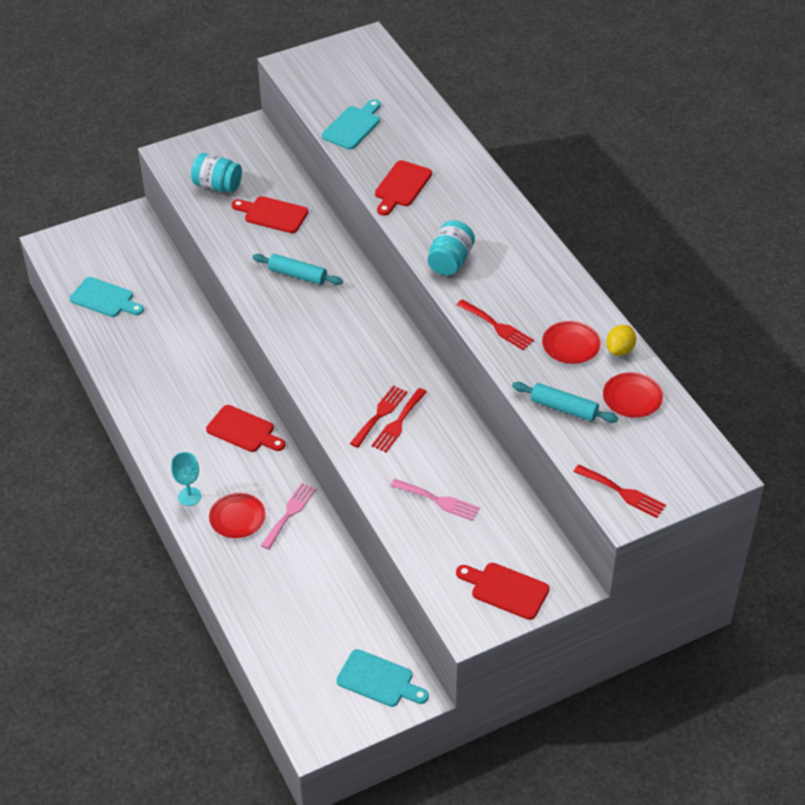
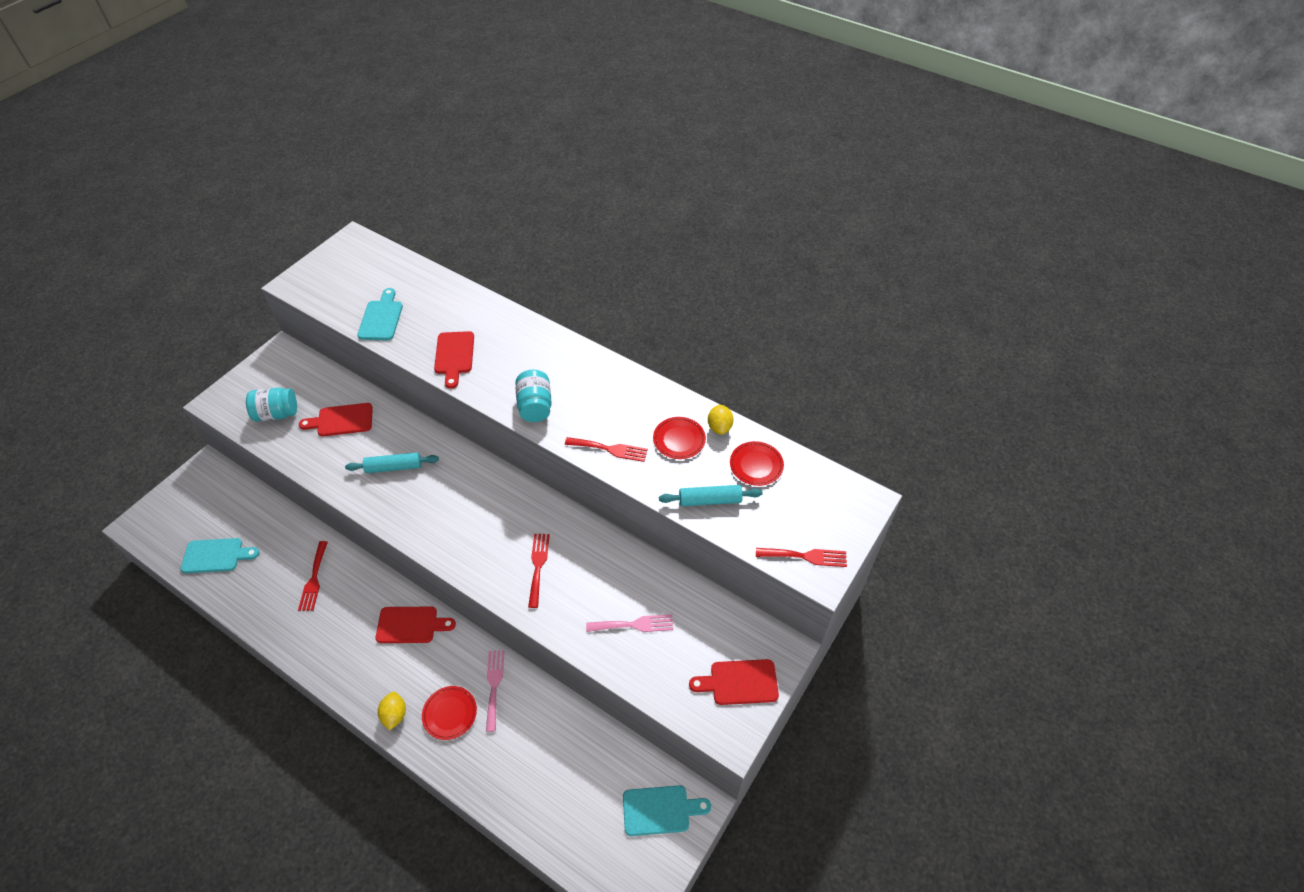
camera: 30 degrees left, 5 degrees up
(189, 496) = (395, 715): turquoise goblet -> yellow lemon
(398, 423) = (558, 567): red fork -> red fork (314, 579)

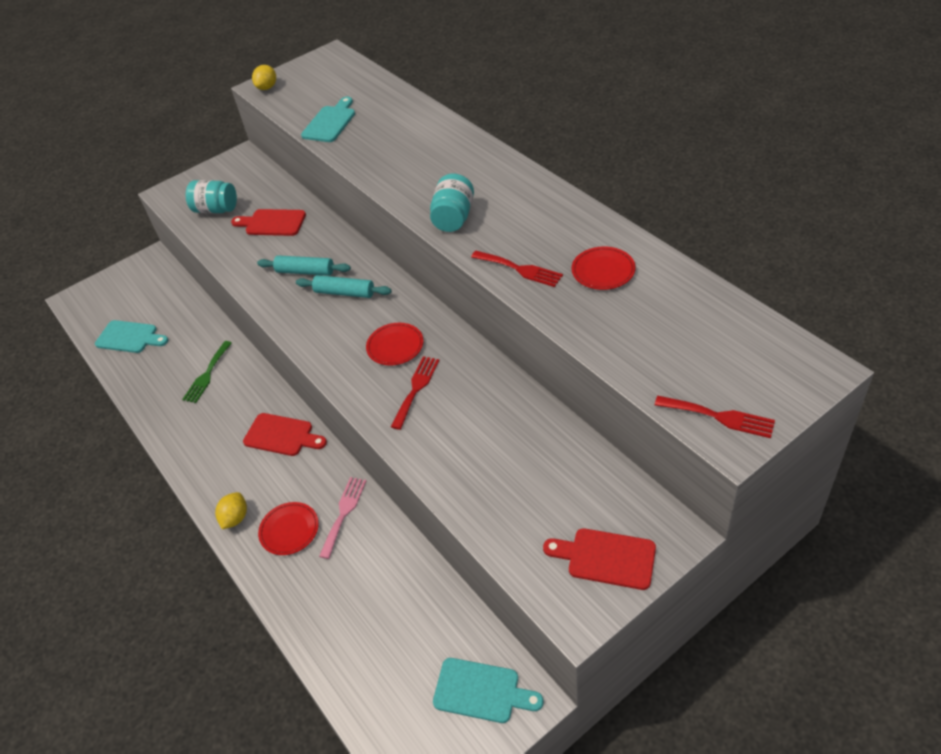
camera: 25 degrees right, 5 degrees down
(314, 579) = (207, 374): red fork -> green fork
(454, 356) = (388, 162): red cutting board -> none
(634, 625) = (501, 469): pink fork -> none
(710, 500) = (618, 337): turquoise rolling pin -> turquoise rolling pin (344, 293)
(719, 427) = (656, 265): yellow lemon -> yellow lemon (267, 87)
(756, 465) = (688, 310): red plate -> red plate (395, 346)

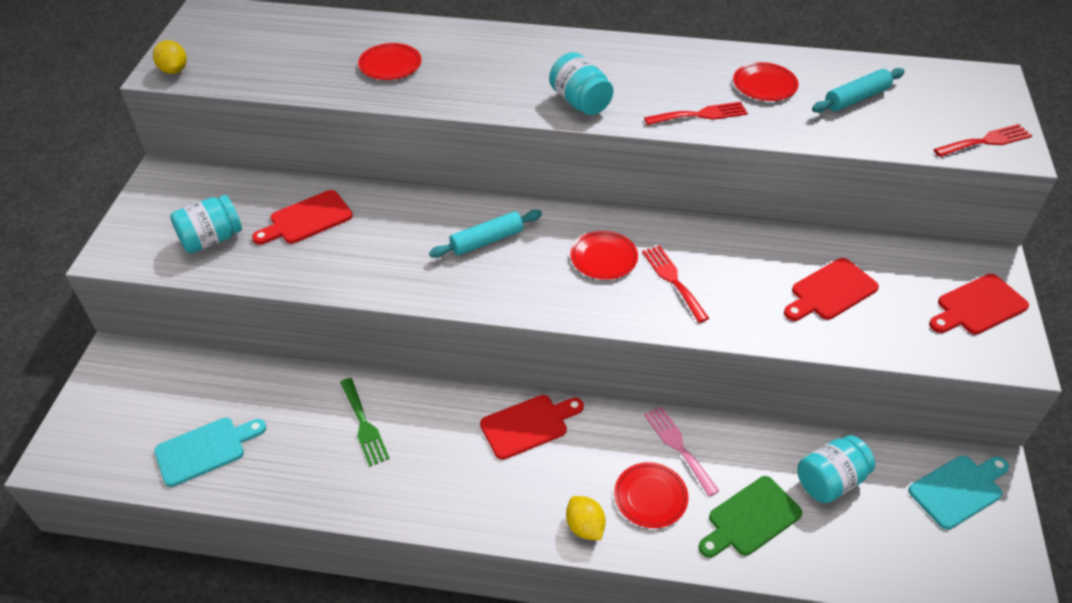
camera: 50 degrees left, 0 degrees up
(305, 271) = (415, 244): turquoise rolling pin -> turquoise rolling pin (856, 98)
(325, 591) = (750, 519): none -> green cutting board
(330, 122) = (314, 74): turquoise cutting board -> none
(378, 135) = (390, 65): none -> red plate
(404, 610) = (829, 481): none -> turquoise jar
(509, 468) = (830, 291): none -> red cutting board

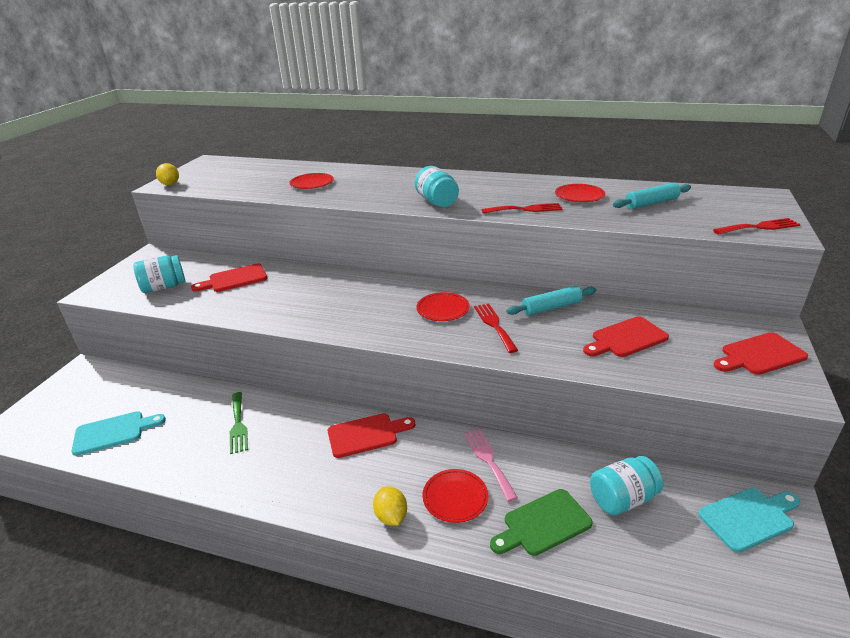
camera: 10 degrees right, 15 degrees down
(487, 241) = (357, 296): turquoise rolling pin -> turquoise rolling pin (551, 307)

